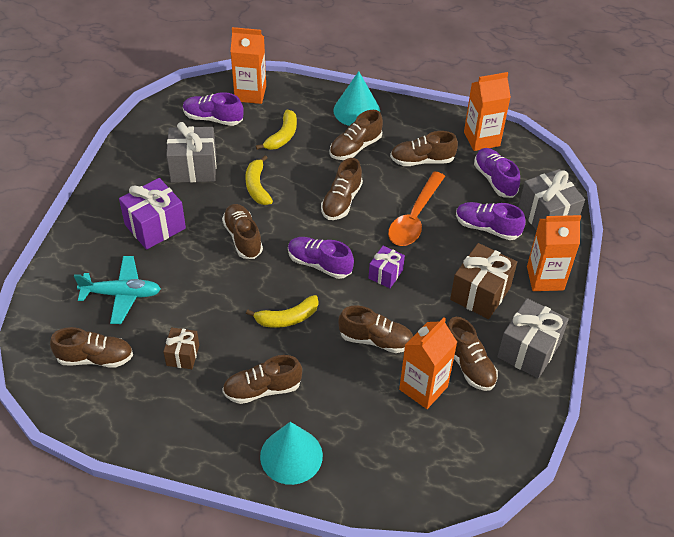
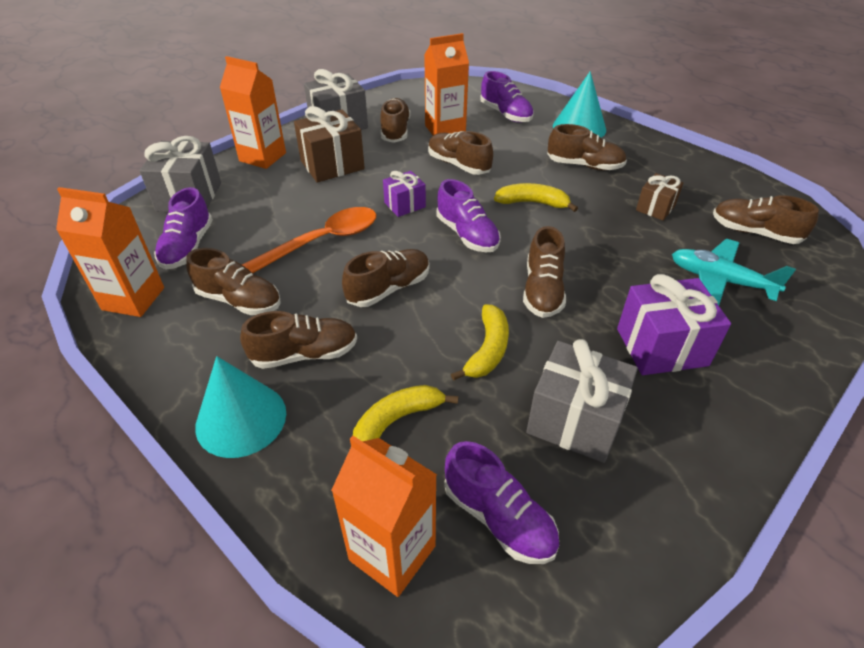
camera: 150 degrees left, 5 degrees down
(487, 228) = (260, 207): purple shoe -> purple shoe (505, 114)

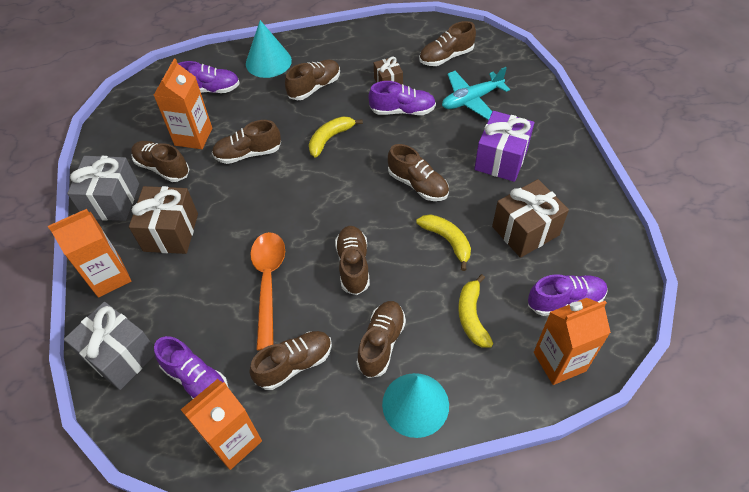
camera: 55 degrees left, 10 degrees up
(405, 205) = (268, 211): purple gift -> none
(467, 235) = (333, 192): purple shoe -> purple shoe (402, 110)
(574, 420) = (525, 231): grey gift -> brown gift

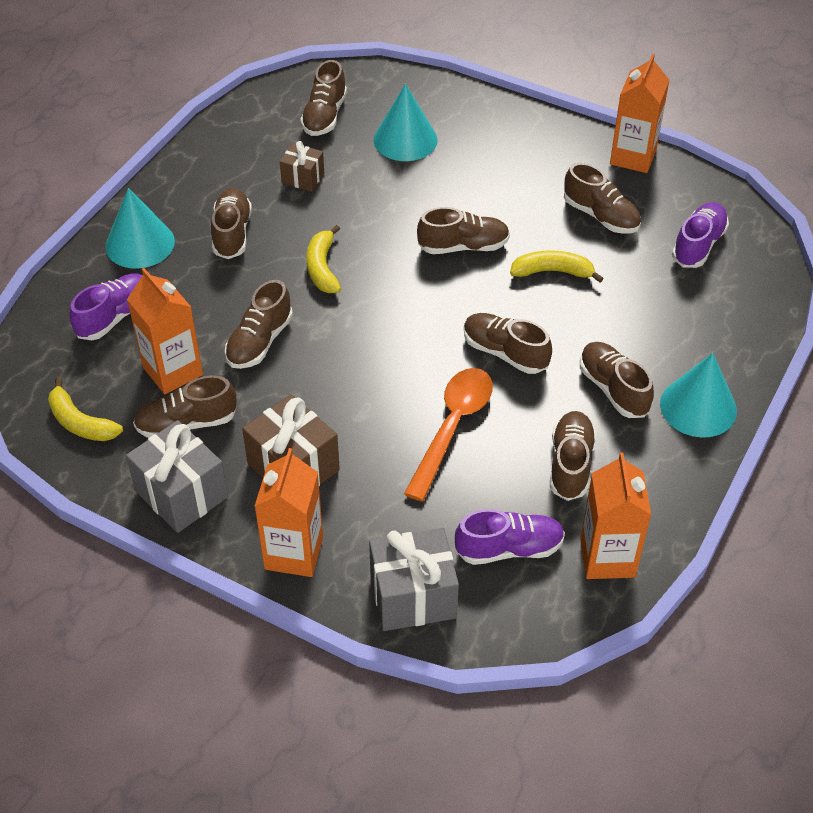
camera: 50 degrees left, 5 degrees down
(268, 282) = (453, 427): orange spoon -> orange spoon turned 75 degrees clockwise
(402, 110) = (355, 193): purple shoe -> none
(471, 100) = (405, 140): turquoise plane -> turquoise cone
(472, 316) = (650, 312): yellow banana -> yellow banana (80, 422)
(501, 159) = (503, 173): purple gift -> none
(525, 231) = (601, 216): brown gift -> brown shoe
(559, 361) = (750, 290): orange carton -> orange carton (633, 157)

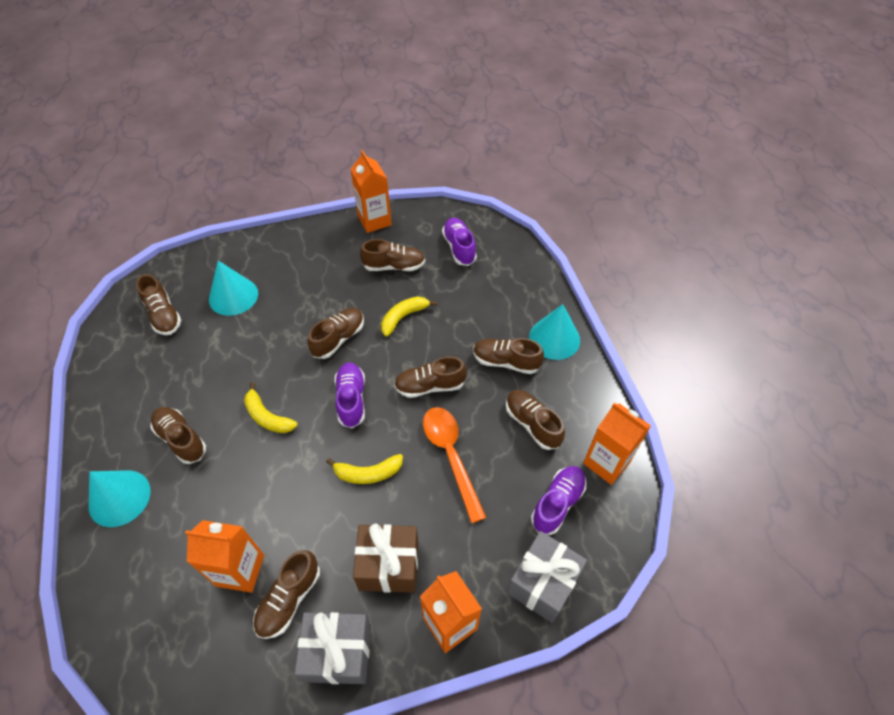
camera: 45 degrees left, 5 degrees up
(80, 422) = (212, 669): yellow banana -> yellow banana (368, 473)
(115, 316) = (156, 566): purple shoe -> purple shoe (351, 399)
(260, 342) = (278, 499): brown shoe -> none
(303, 178) = (191, 366): brown gift -> none

